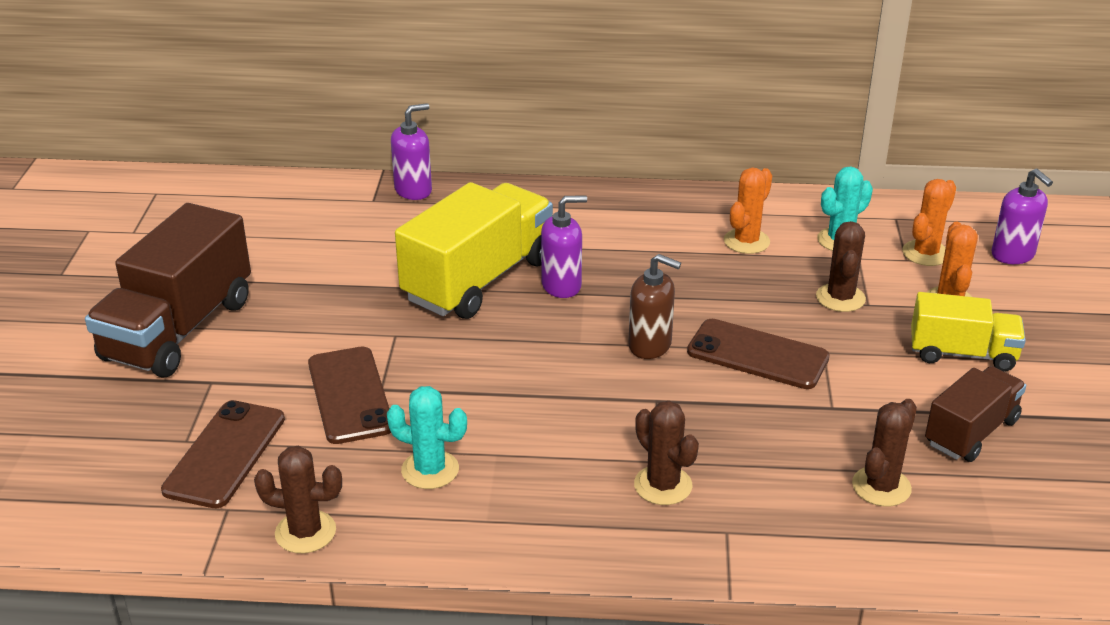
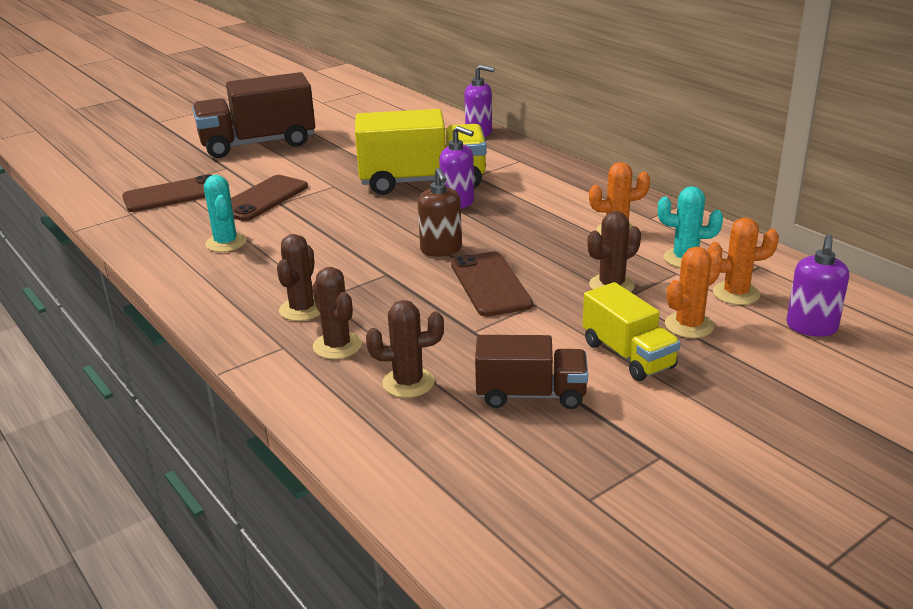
camera: 50 degrees right, 5 degrees down
(305, 532) = (134, 237): brown cactus -> brown cactus (337, 346)

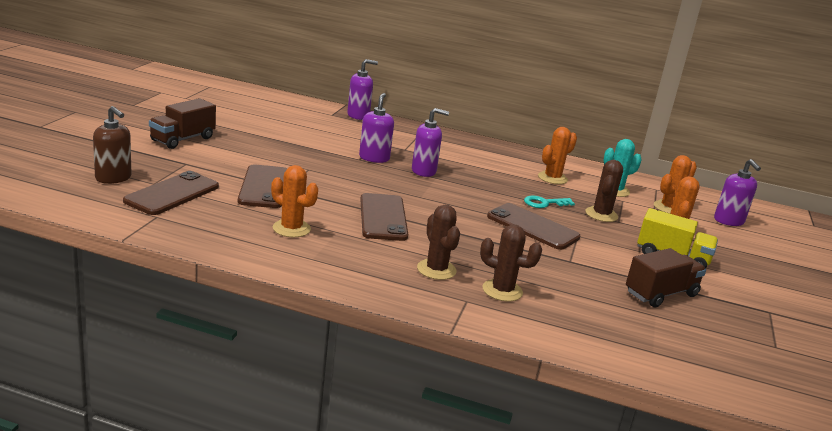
camera: 40 degrees left, 5 degrees down
(226, 243) = (291, 228): turquoise cactus -> orange cactus
(258, 144) = (183, 139): brown truck -> brown truck, size x0.59
(332, 246) = (383, 217): none -> brown phone
(408, 383) = (584, 304): brown cactus -> none
(422, 182) = (374, 158): yellow truck -> purple soap dispenser
(441, 250) = (465, 208): brown soap dispenser -> brown soap dispenser (113, 178)
(553, 259) = (544, 203): none -> turquoise key

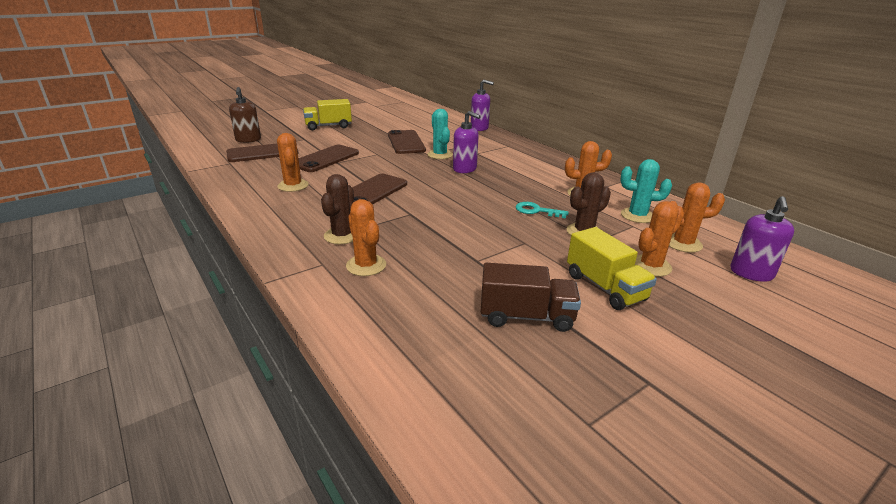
camera: 40 degrees right, 5 degrees up
(183, 139) = (328, 126): brown truck -> yellow truck
(374, 158) = (440, 155): purple soap dispenser -> turquoise cactus
(502, 291) = (366, 265): brown cactus -> orange cactus
(532, 227) = (489, 226): brown phone -> brown phone (406, 142)

